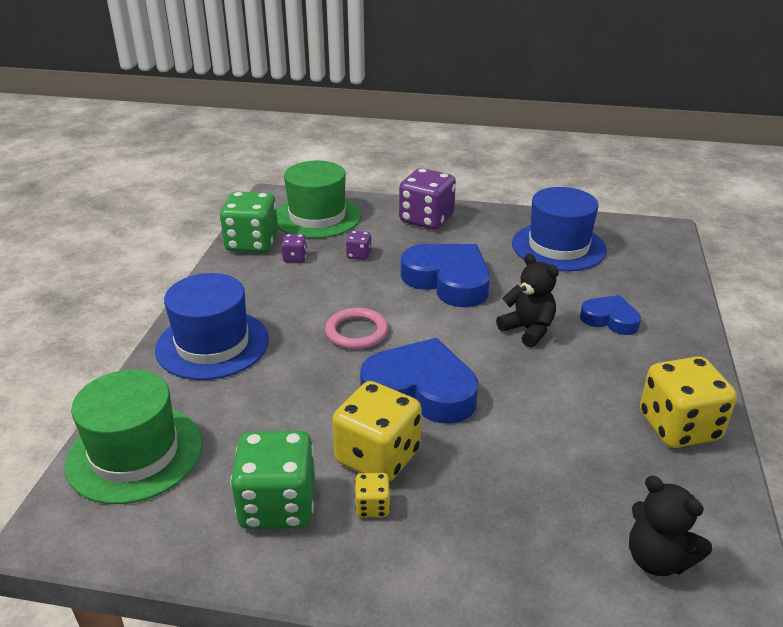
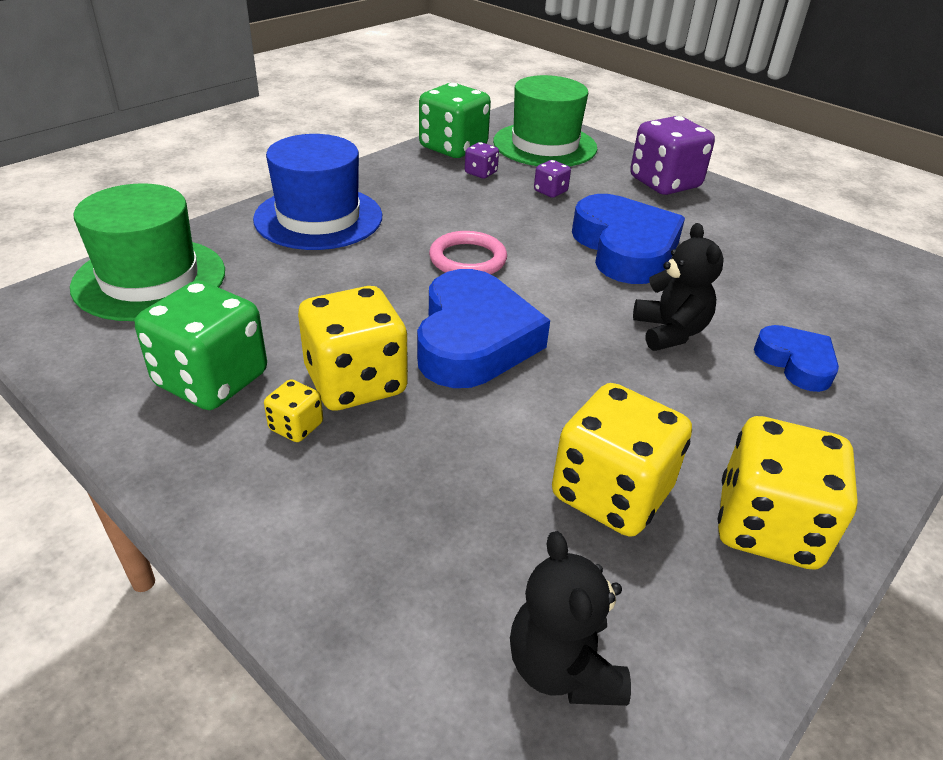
camera: 30 degrees right, 5 degrees up
(420, 390) = (473, 340): blue heart -> blue heart turned 45 degrees clockwise
(558, 247) = (806, 262): blue hat -> none
(591, 450) = (611, 493): none -> yellow dice

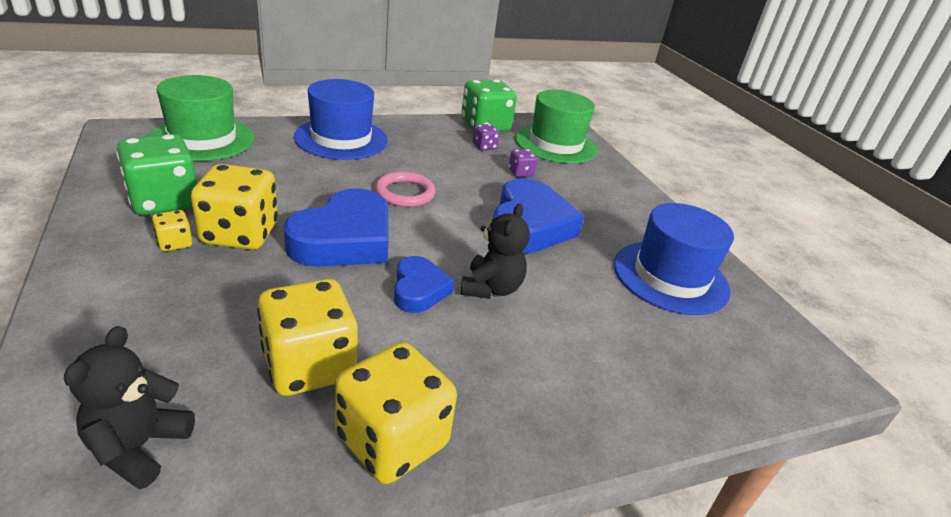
camera: 25 degrees right, 5 degrees down
(664, 183) = (620, 195): purple dice -> none
(794, 253) = (670, 277): none -> blue hat
(796, 363) = (567, 348): blue heart -> blue heart (419, 290)

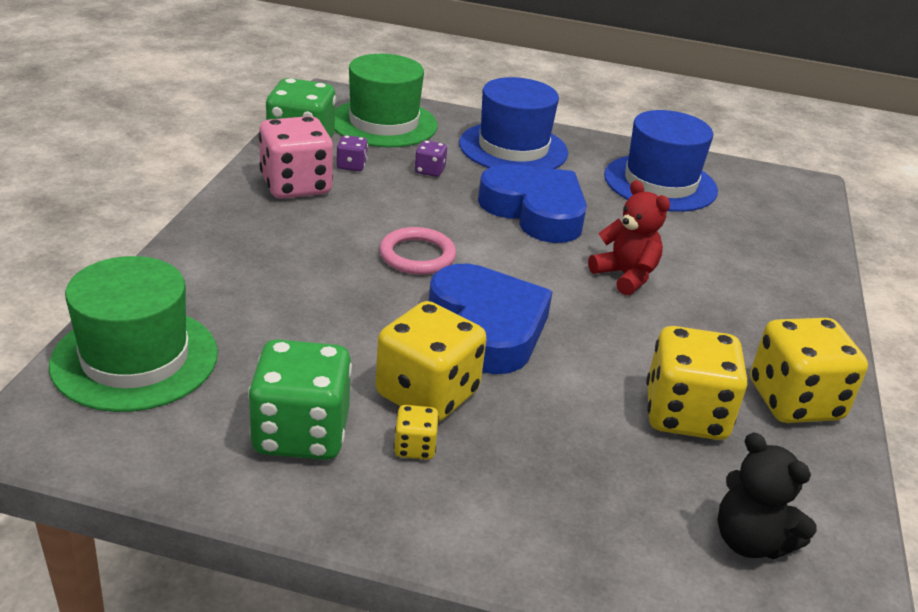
camera: 55 degrees left, 0 degrees up
(341, 139) = (241, 250): blue hat -> blue hat (513, 148)
(419, 290) = (605, 315): blue heart -> none
(434, 136) = (296, 186): none -> pink dice
(491, 288) = (625, 276): black teddy bear -> red teddy bear

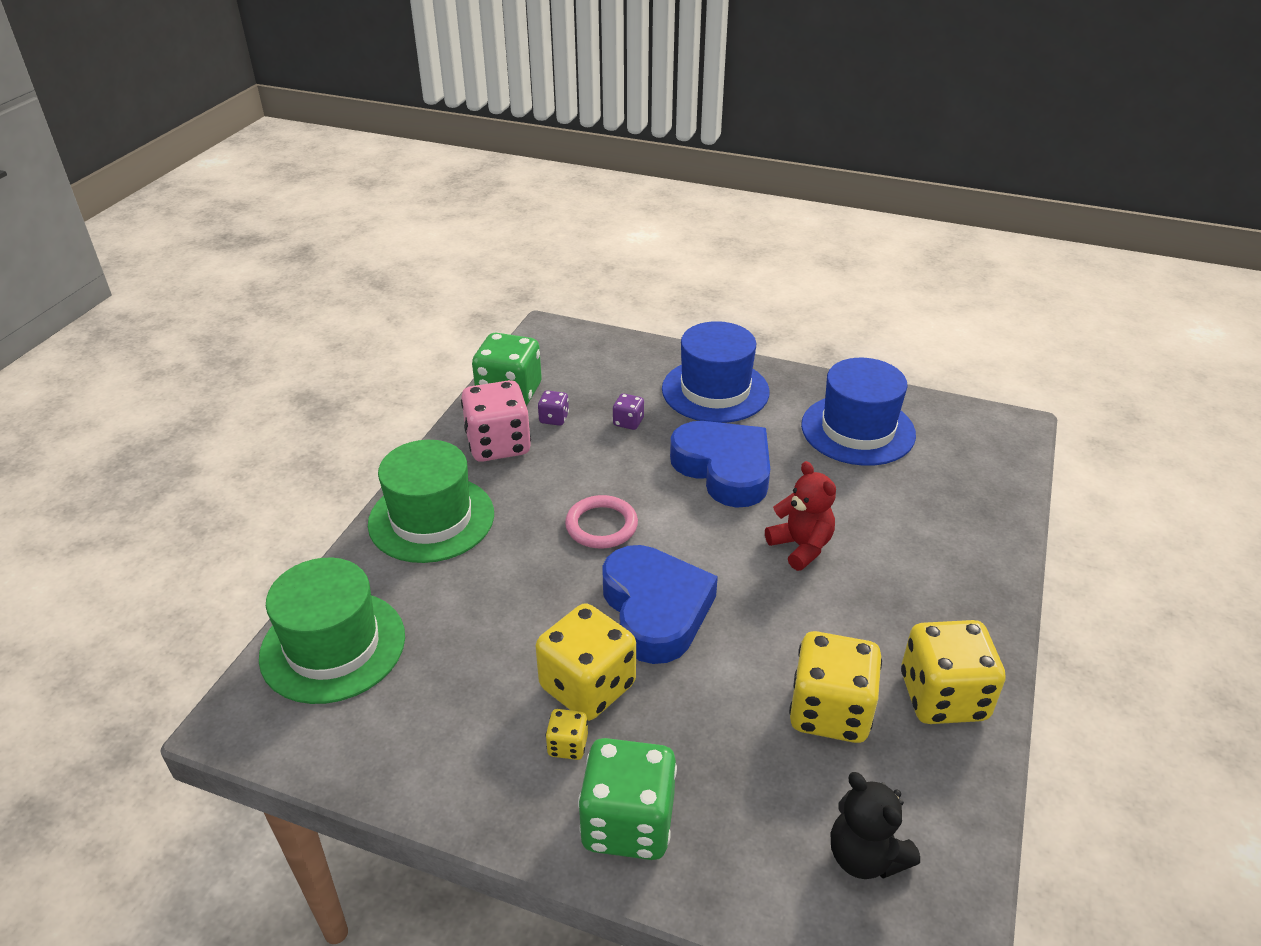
camera: 10 degrees right, 5 degrees up
(301, 433) = (468, 729): green dice -> green dice (628, 823)
(384, 123) = (592, 364): green hat -> green hat (431, 519)

